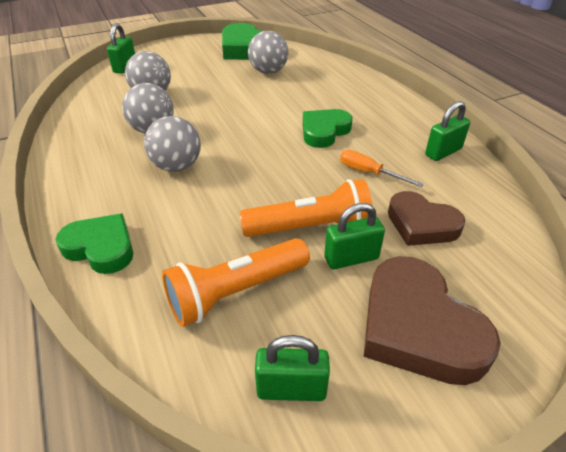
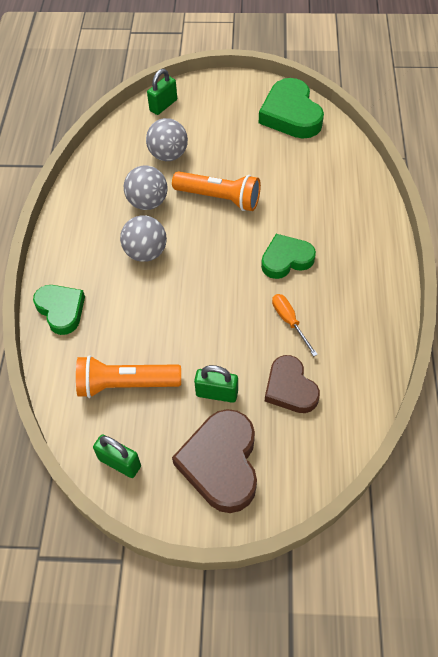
camera: 30 degrees right, 15 degrees up
(268, 72) = (289, 158): grey ball -> none
(310, 228) = (206, 355): orange flashlight -> orange flashlight (219, 198)
(443, 152) = (371, 325): green padlock -> none

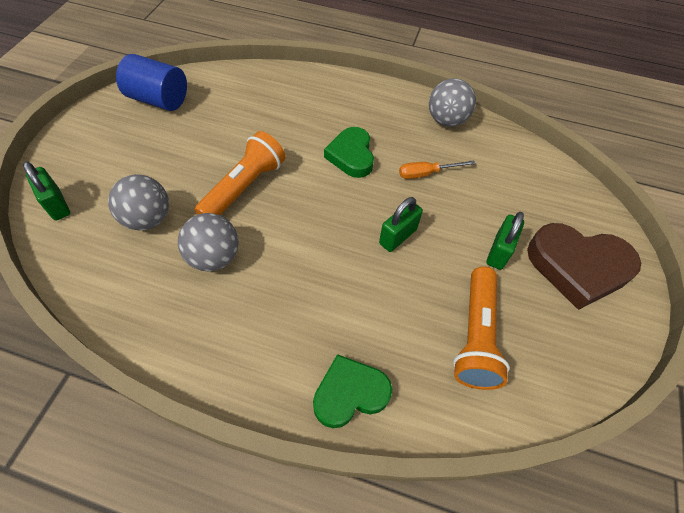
camera: 80 degrees left, 0 degrees up
(120, 462) = (575, 362): green padlock -> green padlock (397, 236)
(146, 252) = (293, 276): grey ball -> grey ball (446, 120)
(290, 388) = (500, 193): brown heart -> none
(291, 114) = (159, 99): green heart -> blue cylinder

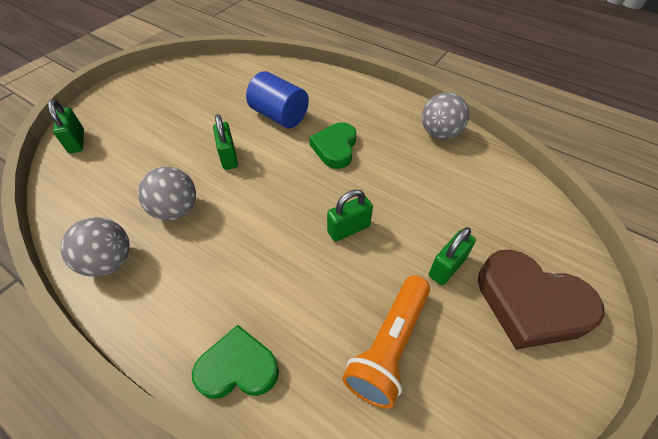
camera: 20 degrees right, 5 degrees down
(148, 219) = (138, 167): grey ball -> grey ball (109, 262)
(159, 99) = (193, 76): blue cylinder -> blue cylinder (279, 116)
(244, 187) = (228, 157): orange flashlight -> green padlock
(426, 173) = (400, 177): orange screwdriver -> none

